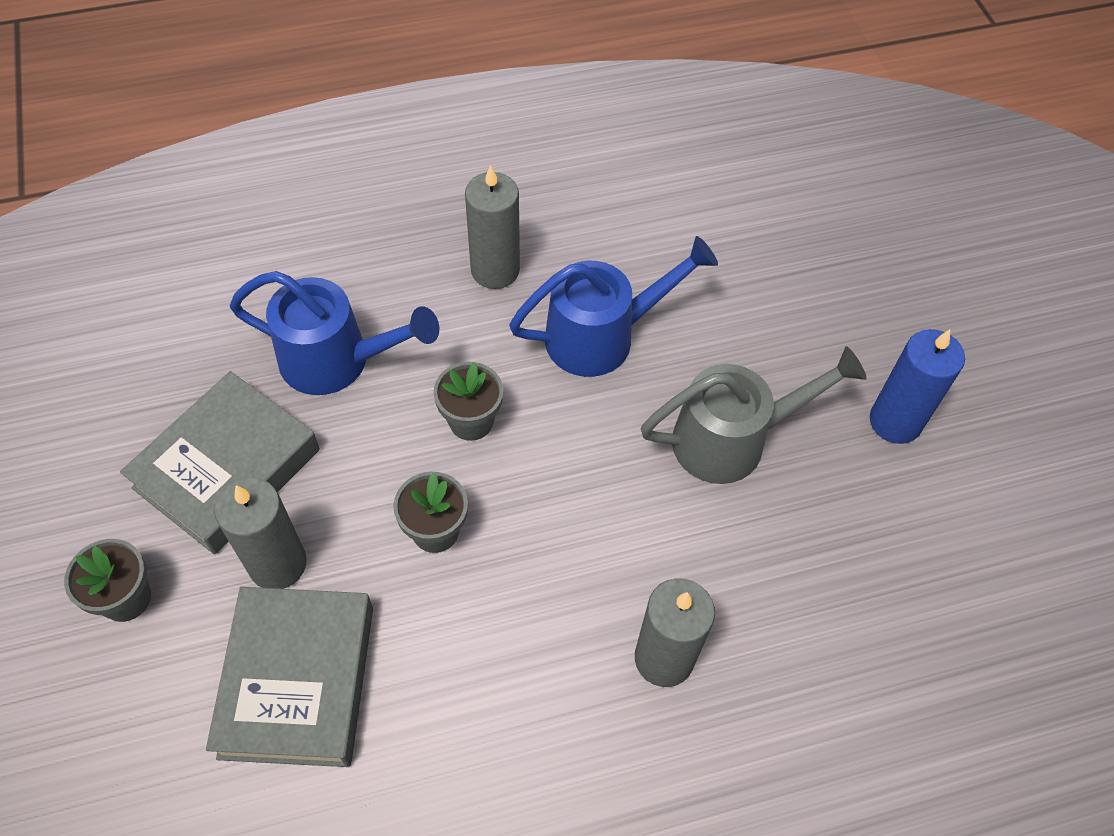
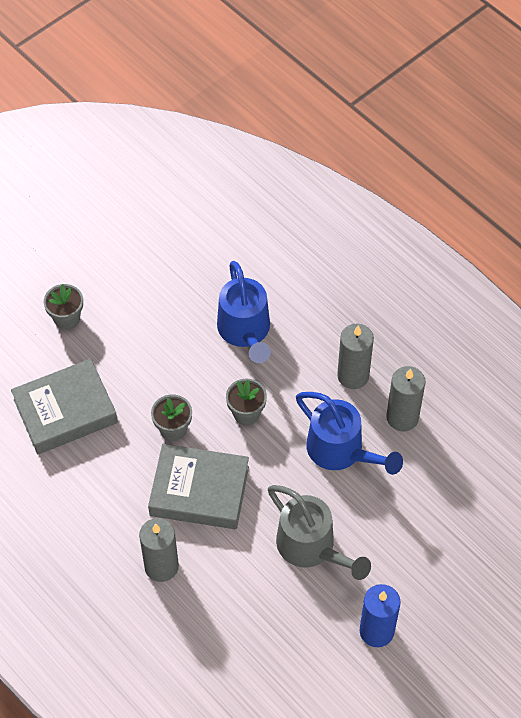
camera: 65 degrees right, 0 degrees up
(227, 469) = (155, 319): grey book -> grey book (199, 491)
(277, 564) = (117, 370): grey candle -> grey candle (402, 417)

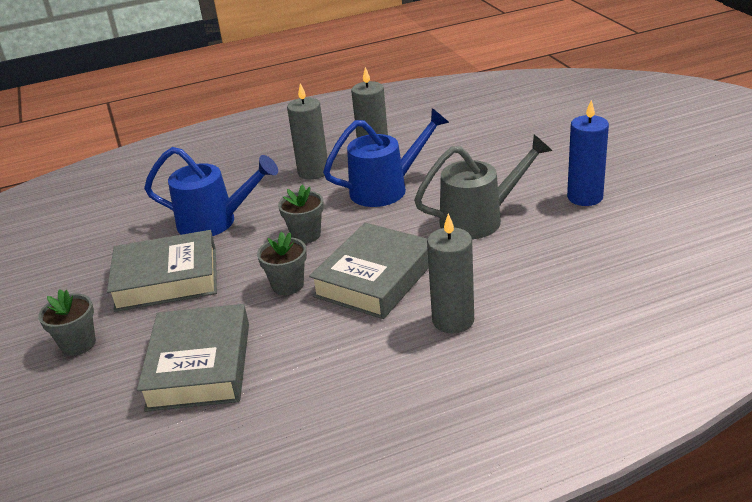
camera: 65 degrees left, 25 degrees down
(157, 336) = (167, 279): none -> grey book

